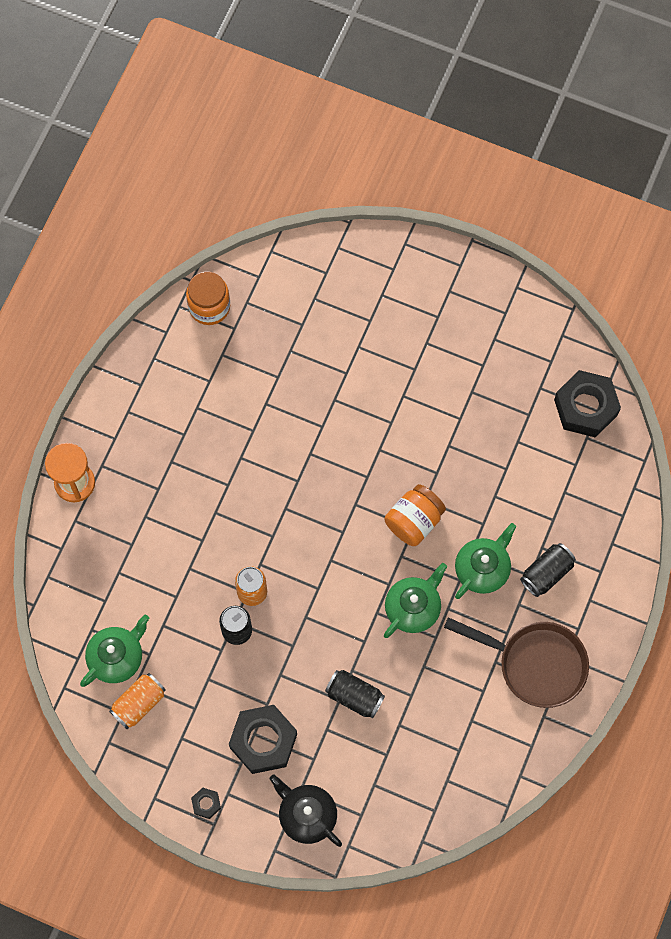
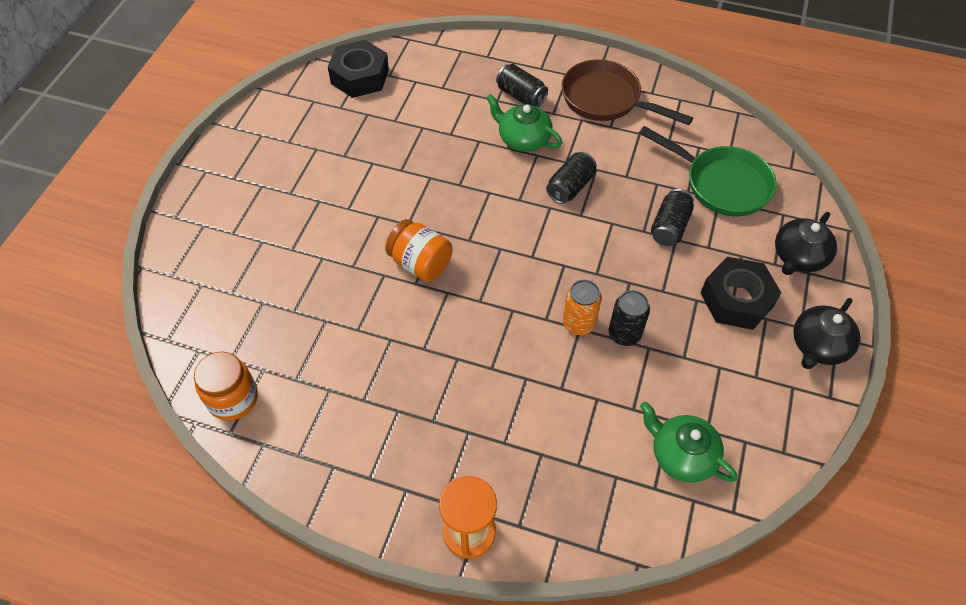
camera: 95 degrees left, 15 degrees down
(139, 703) = (730, 424): orange can -> none
(206, 804) = (818, 346): black nut -> black teapot
(406, 761) = (721, 184): none -> green pan
(413, 607) = (570, 187): green teapot -> black can
(414, 521) = (482, 191): orange jar -> orange jar (420, 263)
(535, 664) = (606, 100): brown pan -> brown pan turned 75 degrees counterclockwise

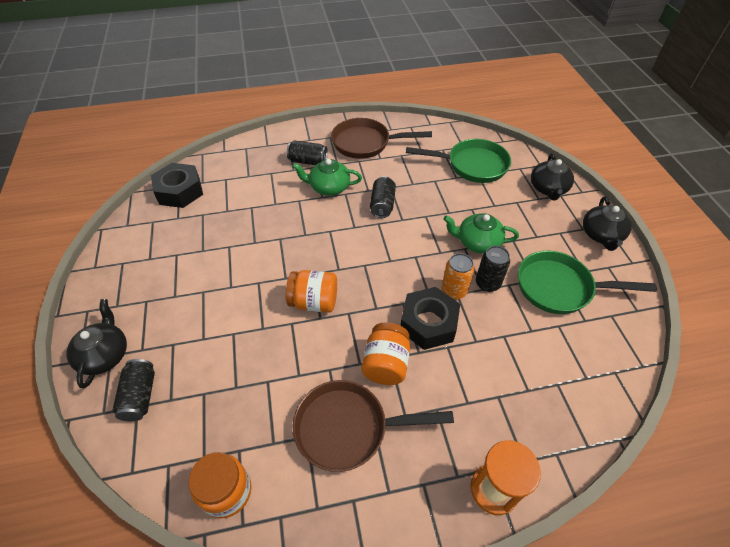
camera: 30 degrees left, 5 degrees down
(199, 222) = (105, 355): none -> black teapot
(371, 403) = (348, 428): none -> brown pan
(449, 362) = (386, 364): none -> orange jar
(669, 227) = (462, 203): black can -> black can (140, 396)
(682, 455) = (584, 345): green teapot -> green teapot (477, 242)
(708, 380) = (559, 288): none -> green pan
(736, 299) = (535, 229): black nut -> black nut (428, 323)

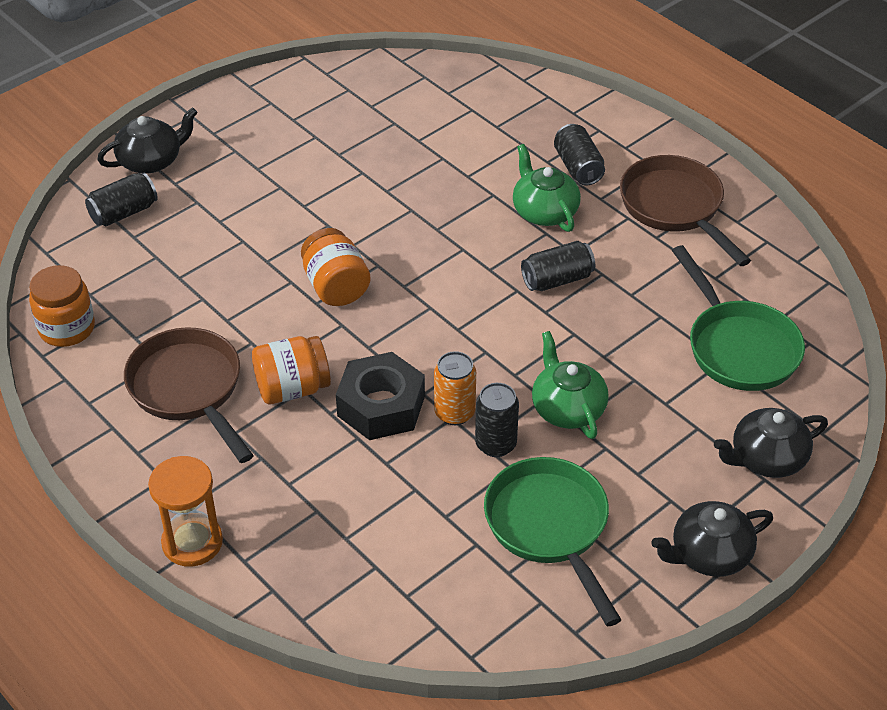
camera: 60 degrees right, 5 degrees down
(180, 191) = (416, 83): black nut -> none

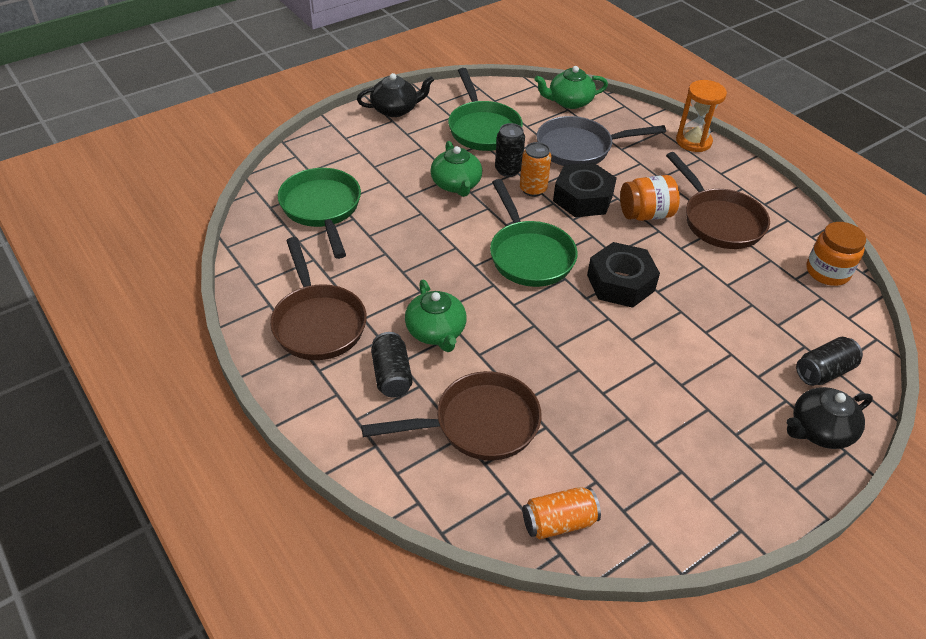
camera: 175 degrees left, 0 degrees up
(336, 287) = (620, 283): orange jar -> black nut
(385, 503) = (580, 148): none -> grey pan
(404, 78) = (558, 522): none -> orange can
(405, 616) = (569, 102): none -> green teapot
(450, 311) = (529, 255): none -> green pan
(483, 136) = (478, 424): none -> brown pan
(557, 279) = (440, 270): black can -> none
(766, 458) = (338, 147): black teapot -> none

